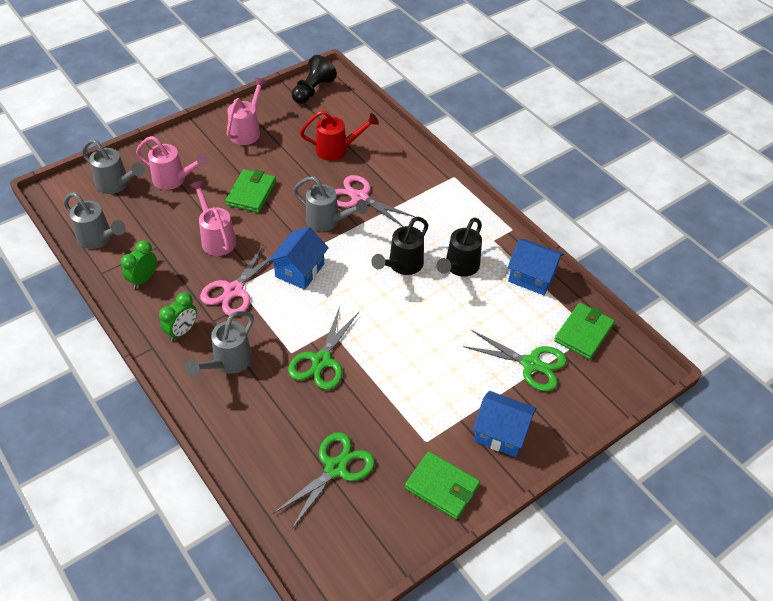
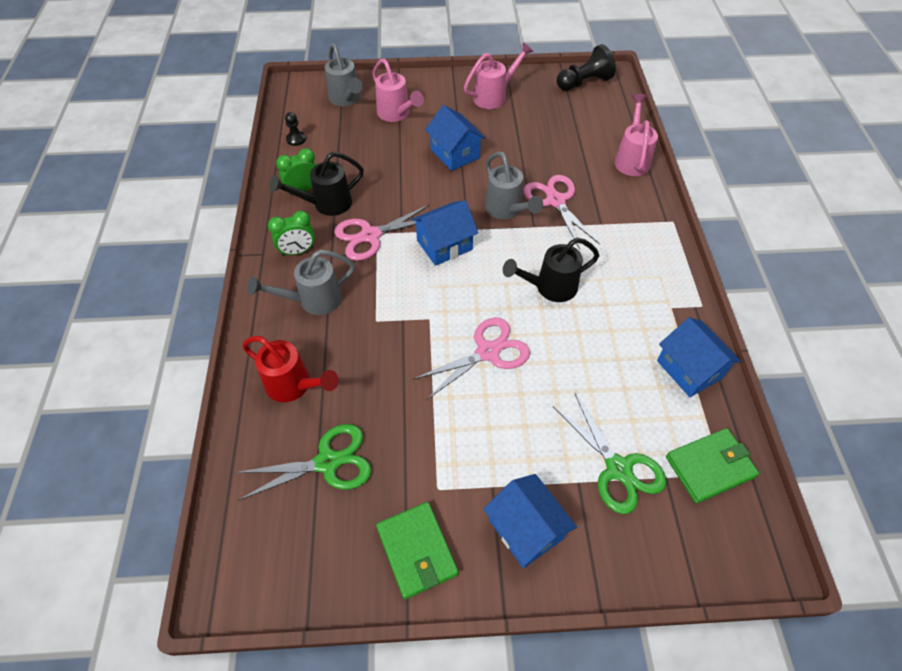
camera: 35 degrees right, 5 degrees up
(98, 239) = (296, 139): grey watering can -> black pawn
(216, 238) = (392, 181): pink watering can -> pink watering can (631, 159)
(251, 193) = (455, 153): green wallet -> blue house
(321, 361) = (398, 344): green scissors -> none
(337, 150) = (567, 146): red watering can -> red watering can (294, 386)
(391, 333) = (487, 352): none -> pink scissors
(459, 267) = (610, 319): black watering can -> black watering can (326, 204)

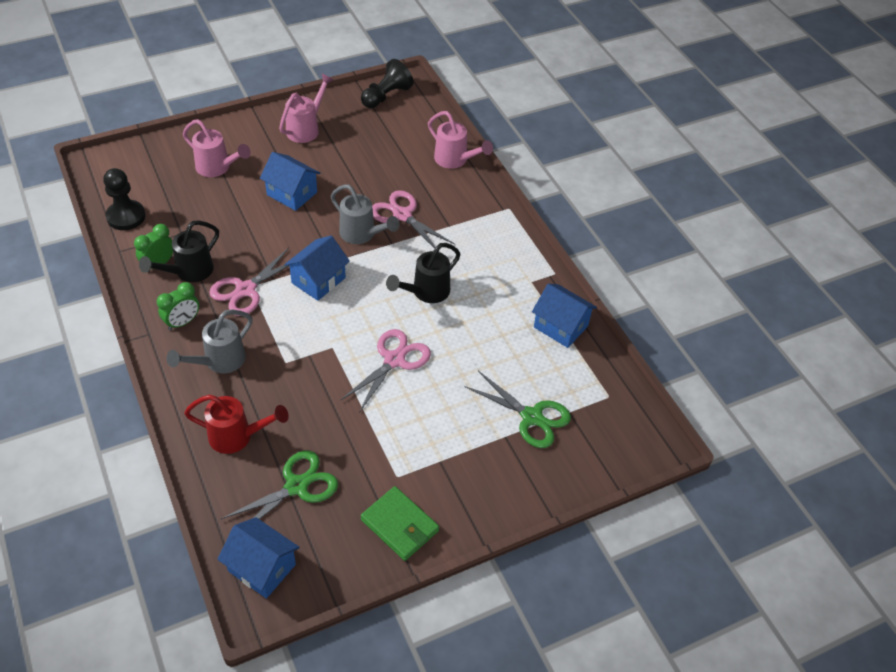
camera: 25 degrees left, 5 degrees down
(296, 139) = (126, 216): black pawn -> black pawn, size x1.89
(346, 100) = (159, 164): grey watering can -> none
(526, 529) = (478, 482): blue house -> blue house (262, 567)
(631, 159) = (455, 160): pink watering can -> pink watering can turned 150 degrees clockwise
(709, 467) = (598, 394): green wallet -> none

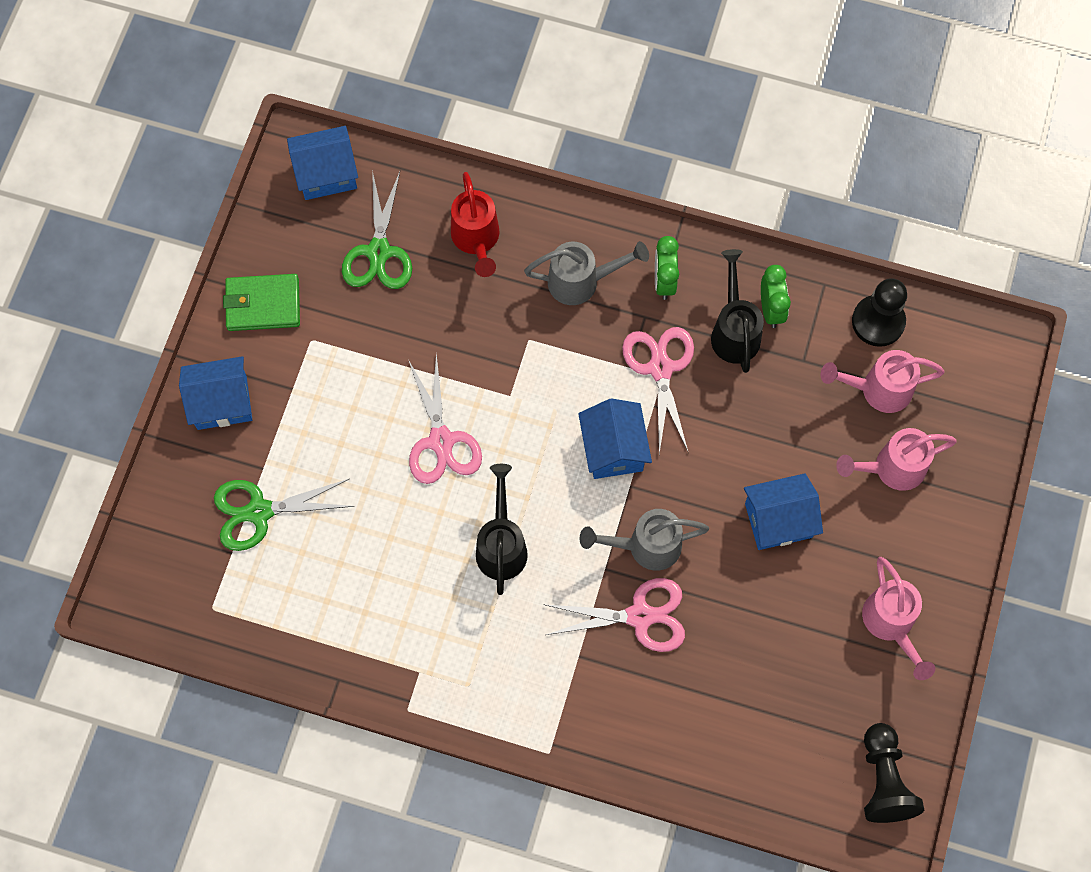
camera: 135 degrees right, 20 degrees up
(219, 362) = (582, 281): grey watering can -> grey watering can turned 90 degrees clockwise
(237, 437) = (476, 240): red watering can -> red watering can turned 60 degrees counterclockwise
(455, 160) = (684, 762): pink watering can -> pink watering can (877, 390)
(560, 326) = (334, 644): blue house -> blue house (222, 402)

